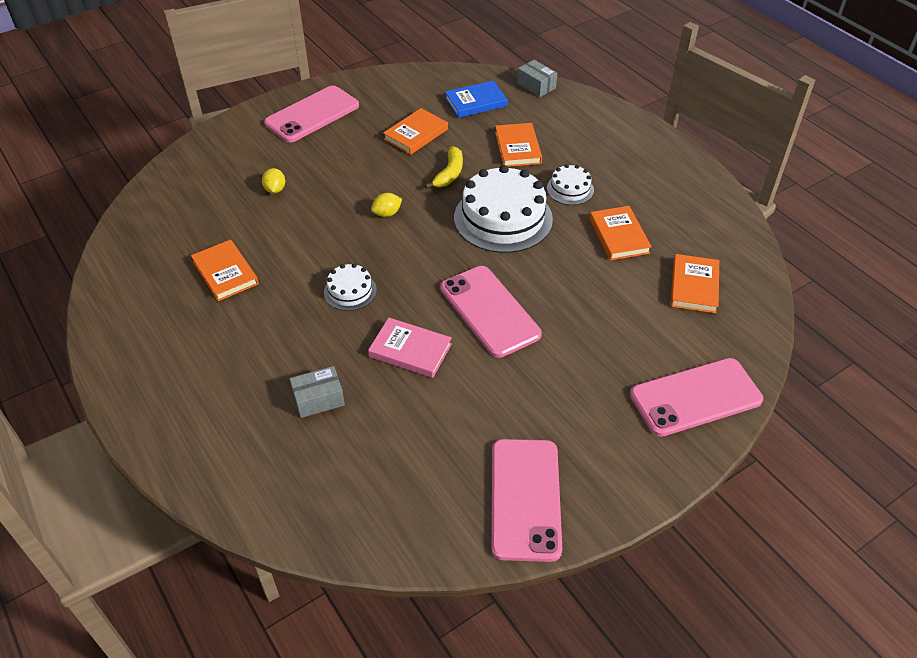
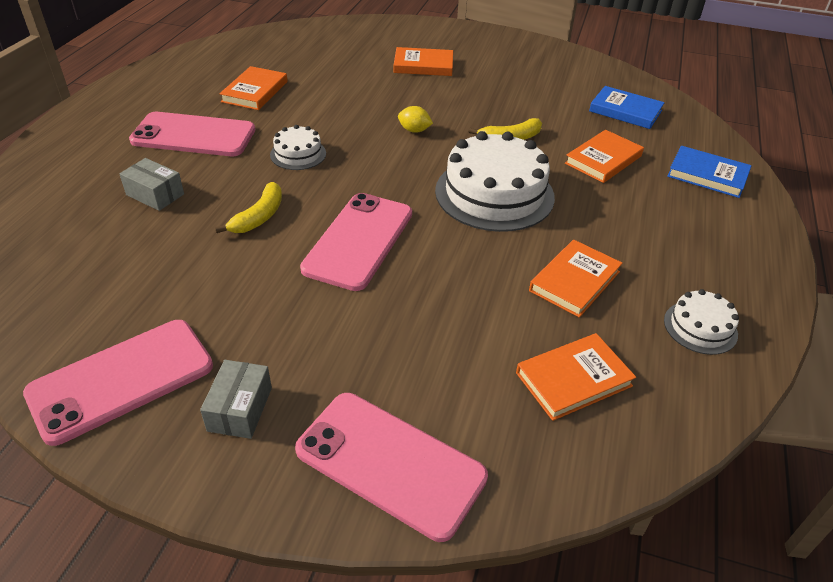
camera: 50 degrees right, 5 degrees down
(275, 189) = (372, 71): yellow lemon -> none
(312, 114) = (481, 48): pink phone -> pink phone (193, 135)
(410, 350) = (259, 217): pink book -> yellow banana
(416, 134) = (533, 101): orange book -> orange book (423, 65)
(536, 86) = (707, 132): grey box -> grey box (240, 409)
(570, 189) = (595, 217): white cake -> white cake (700, 327)
(577, 117) = (707, 175): none -> blue book

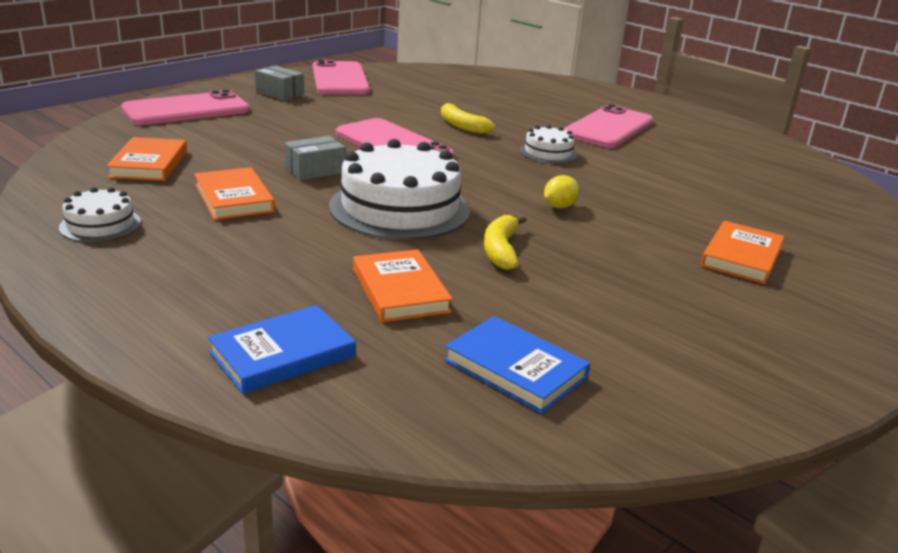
camera: 115 degrees right, 15 degrees down
(155, 194) = (522, 107): grey box -> grey box (315, 170)
(255, 92) = (689, 160): orange book -> none
(625, 111) = (515, 369): blue book -> blue book turned 75 degrees clockwise

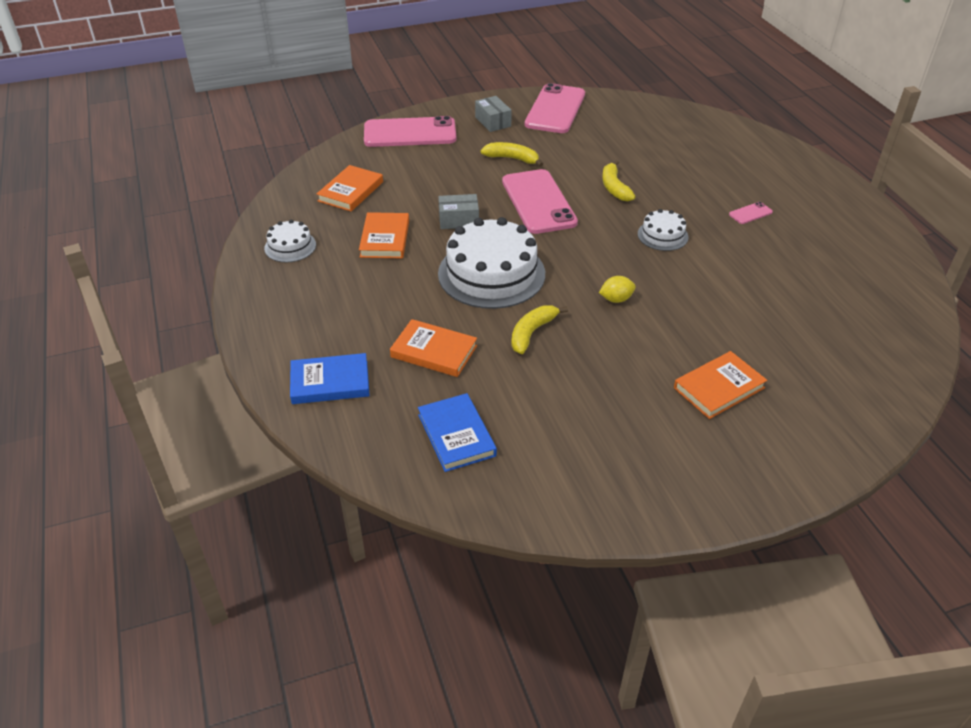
camera: 30 degrees right, 15 degrees up
(329, 117) = (512, 159): none -> yellow banana
(400, 291) = (434, 351): orange book -> orange book turned 75 degrees counterclockwise
(609, 128) = (750, 213): pink phone -> pink phone, size x0.41

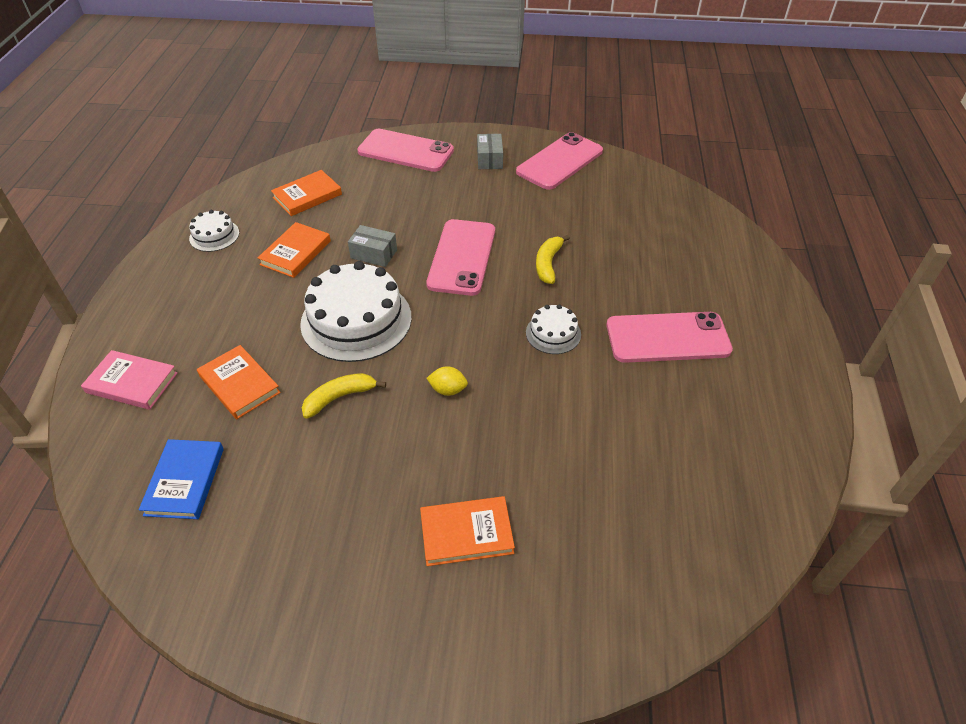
camera: 25 degrees right, 5 degrees up
(330, 382) = (132, 383): blue book -> pink book
(512, 159) = (475, 203): yellow banana -> none
(750, 213) = (667, 338): pink phone -> pink phone, size x2.47

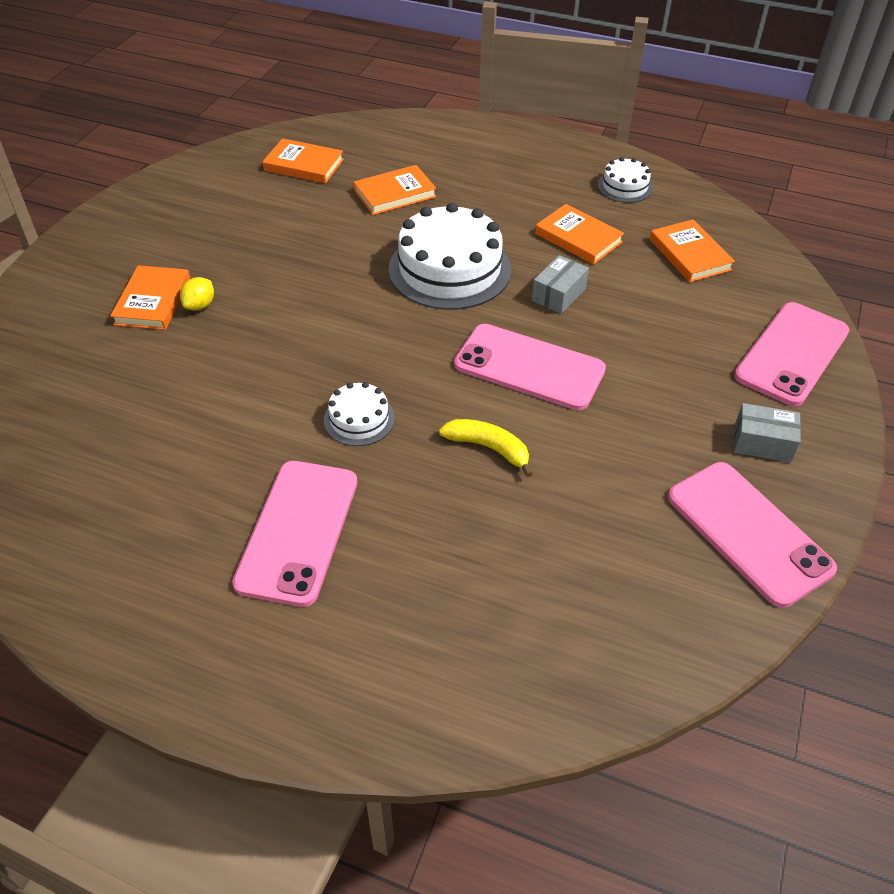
camera: 105 degrees right, 0 degrees up
(132, 383) = (425, 141): pink book -> none
(185, 481) = (304, 165): blue book -> orange book
(339, 397) = (347, 248): yellow banana -> none
(448, 390) = (318, 318): yellow lemon -> yellow lemon (200, 305)

